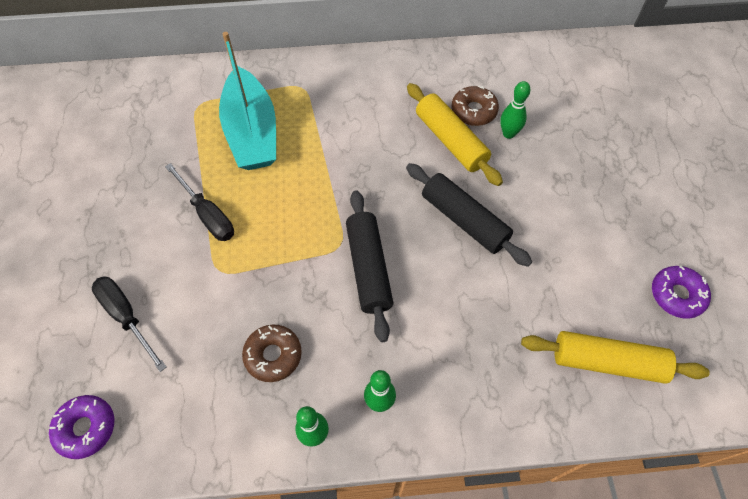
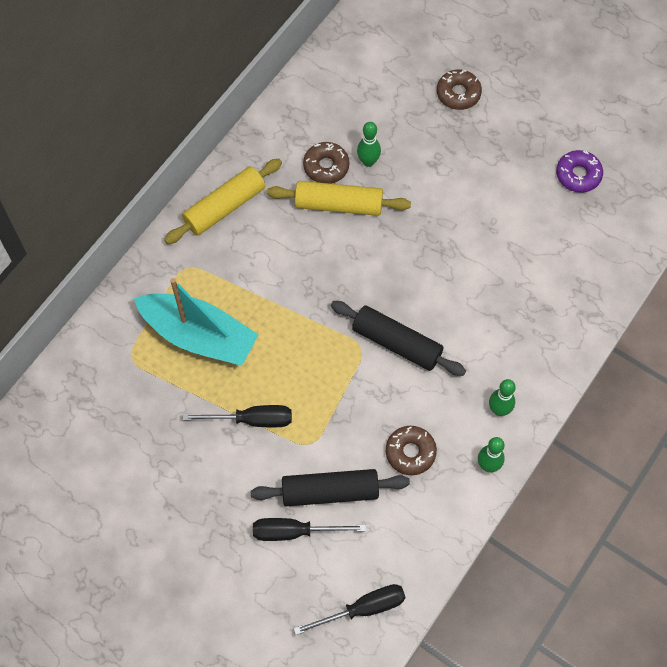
camera: 50 degrees left, 5 degrees up
(86, 428) = (363, 608): purple donut -> black screwdriver
(464, 220) = (413, 251): black rolling pin -> black rolling pin (330, 491)
(607, 362) = (585, 255): yellow rolling pin -> yellow rolling pin (225, 207)
(638, 150) = (458, 93): none -> brown donut

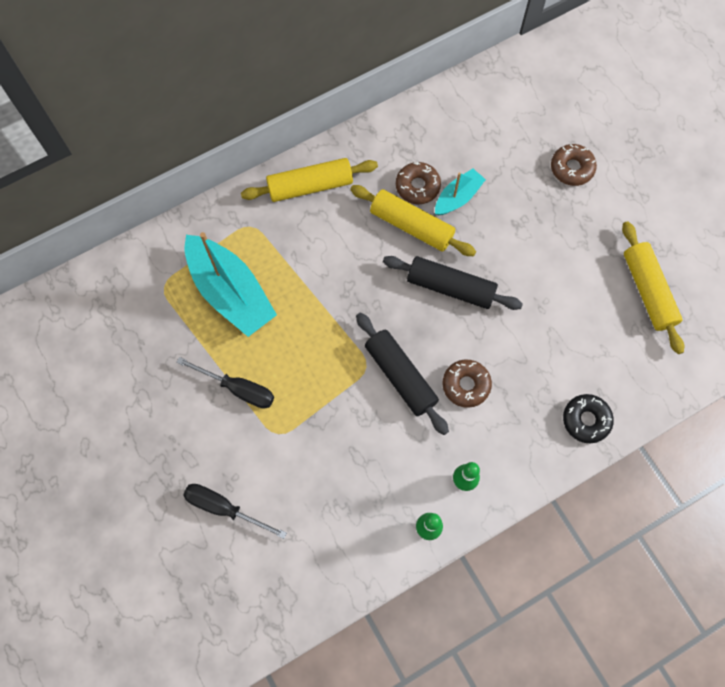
camera: 25 degrees right, 5 degrees up
(330, 491) = (273, 486): black rolling pin -> black rolling pin (450, 287)
(363, 608) = (248, 608): black screwdriver -> none
(368, 161) = (457, 197): green bowling pin -> turquoise boat
(410, 452) = (362, 483): brown donut -> brown donut (466, 385)
(578, 175) = (648, 291): purple donut -> yellow rolling pin
(579, 310) = (586, 420): none -> black donut

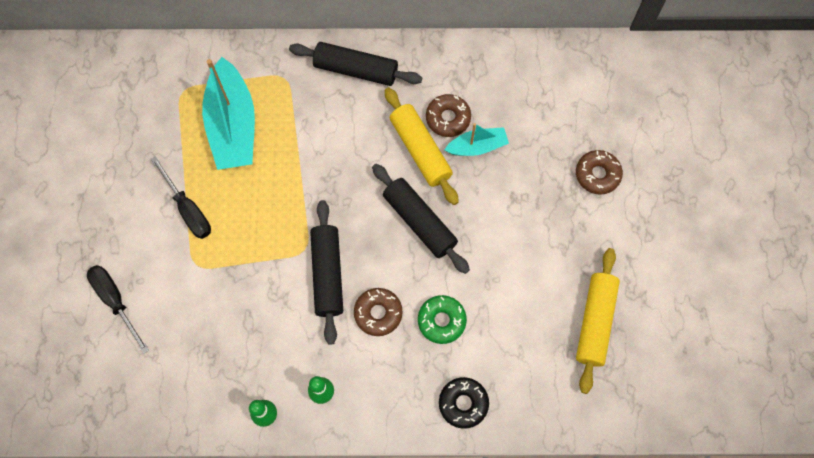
camera: 30 degrees right, 0 degrees up
(310, 186) = (356, 70): yellow rolling pin -> black rolling pin
(523, 361) = (441, 321): none -> green donut

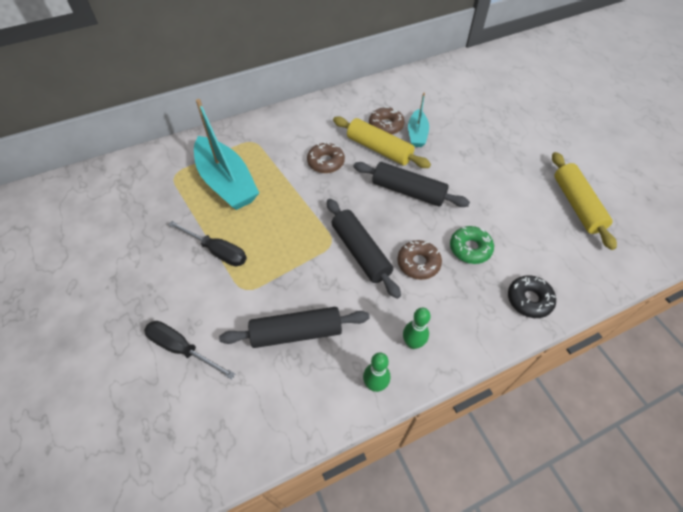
camera: 25 degrees left, 15 degrees down
(356, 70) = (303, 120): black rolling pin -> black rolling pin (296, 332)
(477, 146) = (417, 134): turquoise boat -> turquoise boat turned 135 degrees clockwise
(597, 174) = (507, 122): brown donut -> brown donut (326, 162)

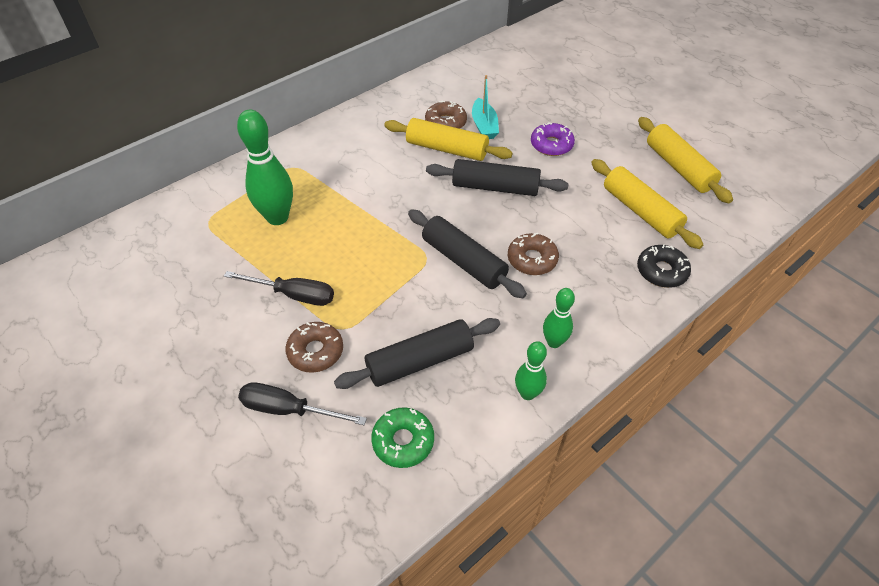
camera: 15 degrees left, 5 degrees down
(227, 182) = (277, 217): turquoise boat -> green bowling pin
(326, 162) = (389, 174): brown donut -> brown donut (315, 351)
(469, 162) = (551, 145): none -> purple donut
(470, 248) = (582, 233): green donut -> green donut (403, 441)
(528, 239) = (640, 211): none -> yellow rolling pin

